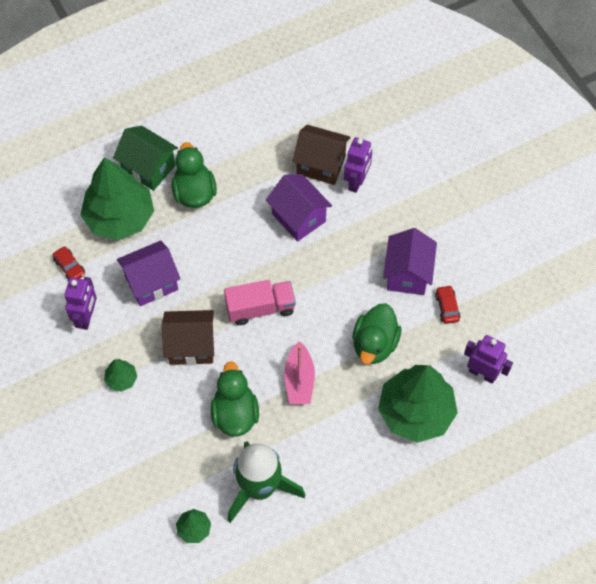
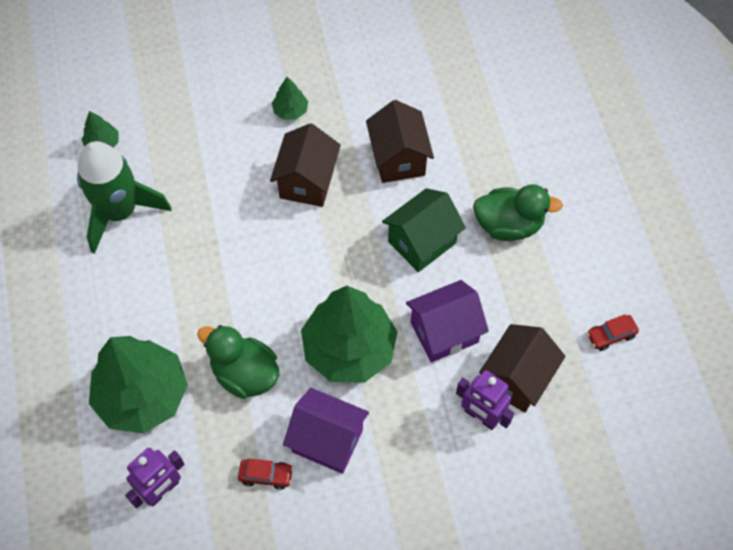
camera: 105 degrees right, 0 degrees up
(69, 267) = (440, 86): red car -> red car (610, 335)
(87, 317) = (374, 92): purple robot -> none
(119, 217) = (493, 143): green tree -> green tree (349, 348)
(148, 168) = (554, 184): green house -> green house (421, 242)
(151, 283) = (398, 159): purple house -> brown house
(235, 414) = (212, 207): green duck -> none
(260, 308) = (332, 261): pink truck -> none
(299, 380) = (228, 280): pink boat -> none

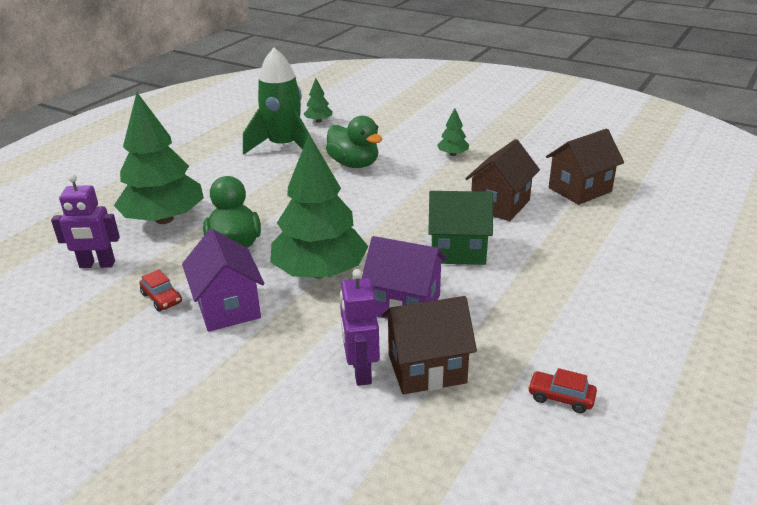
camera: 45 degrees right, 30 degrees down
(307, 182) = (416, 186): brown house -> brown house (579, 190)
(508, 225) = (547, 278): green duck -> green duck (354, 164)

